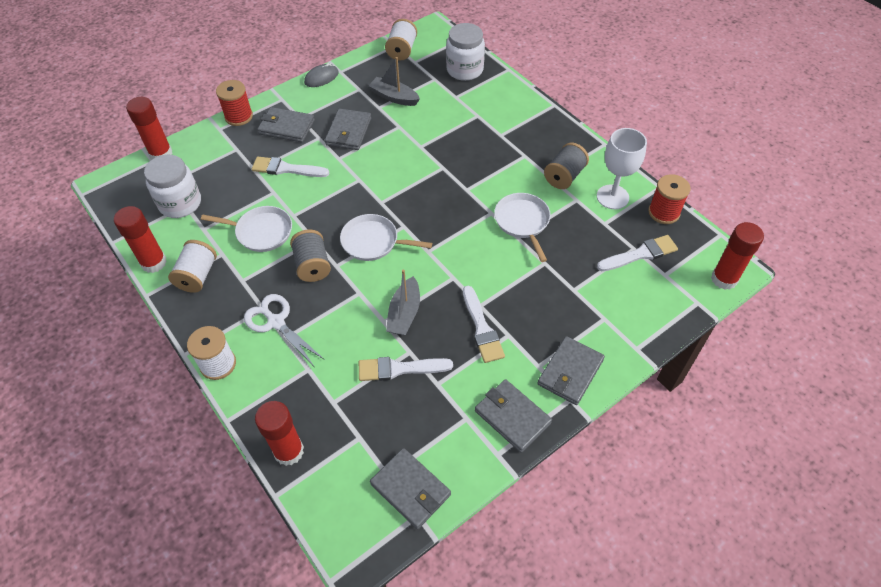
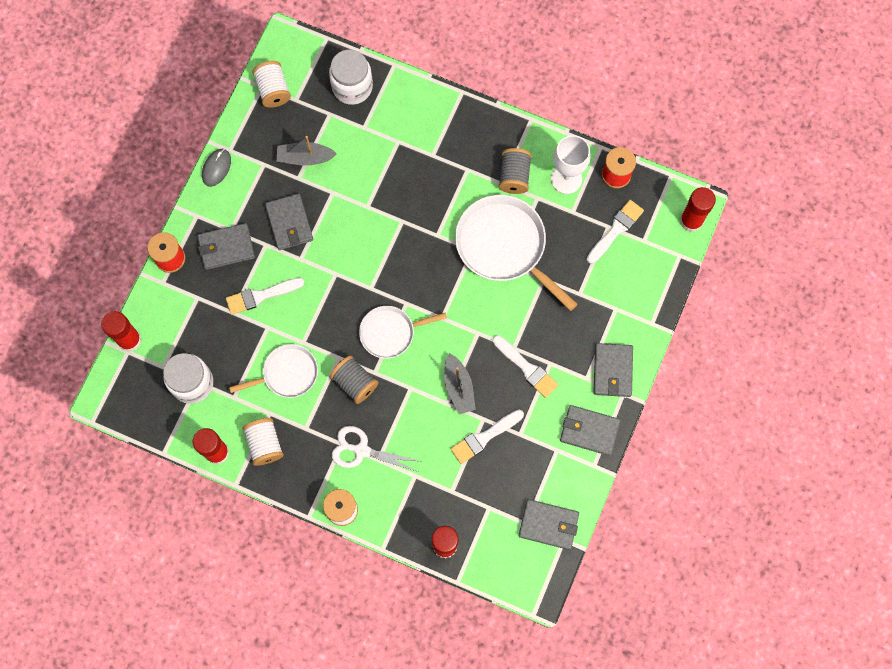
camera: 30 degrees left, 20 degrees up
(522, 222) = (504, 246): white pan -> white pan, size x1.68

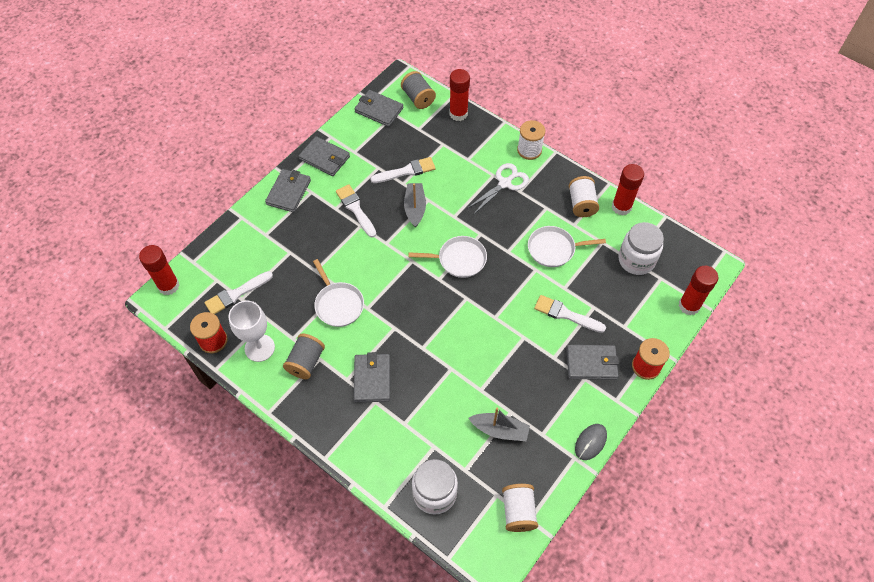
camera: 165 degrees left, 15 degrees down
(261, 296) = (566, 314): white brush -> white brush turned 150 degrees counterclockwise
(289, 223) = (528, 371): grey wallet -> grey wallet (372, 379)
(355, 383) = (498, 230): grey spool -> grey spool (418, 98)
(361, 450) = (505, 183): white scissors -> white scissors turned 75 degrees counterclockwise
(504, 246) = (338, 304): white pan -> white pan, size x0.59

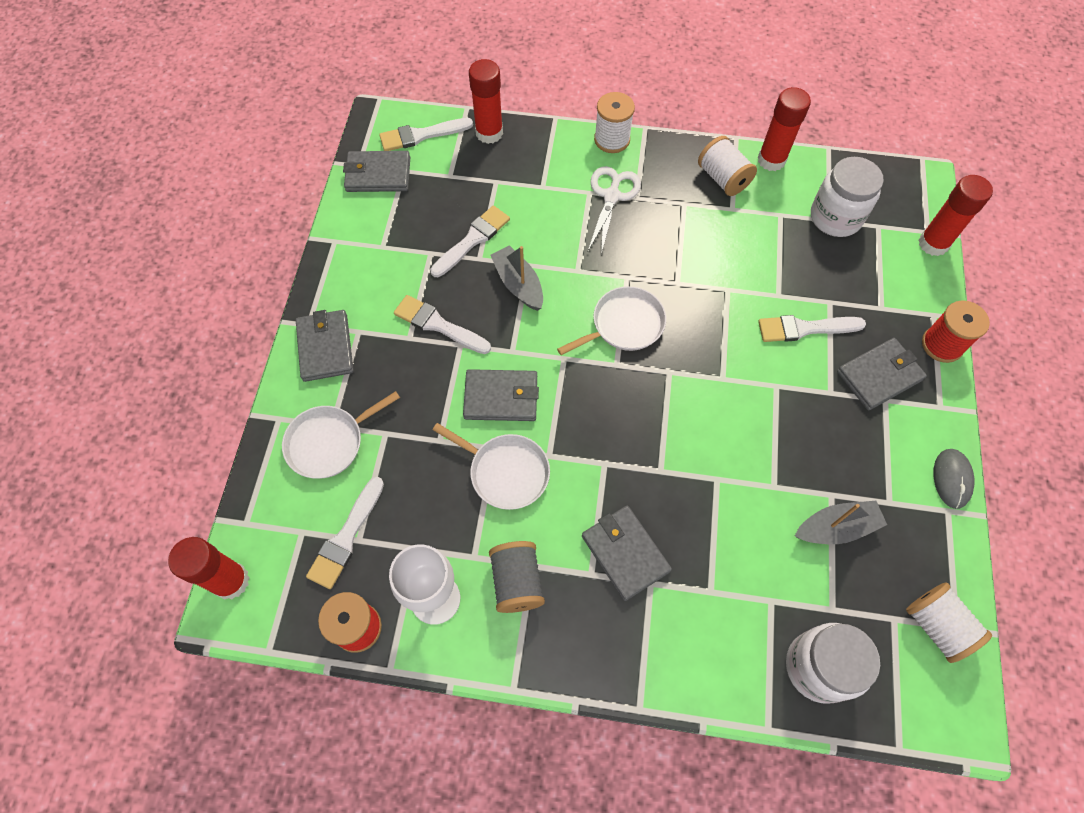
camera: 30 degrees left, 5 degrees up
(324, 158) = (346, 274): grey wallet -> grey wallet (501, 397)
(418, 98) = (421, 135): grey spool -> white brush
(553, 249) = (730, 252): white pan -> white pan (329, 442)

